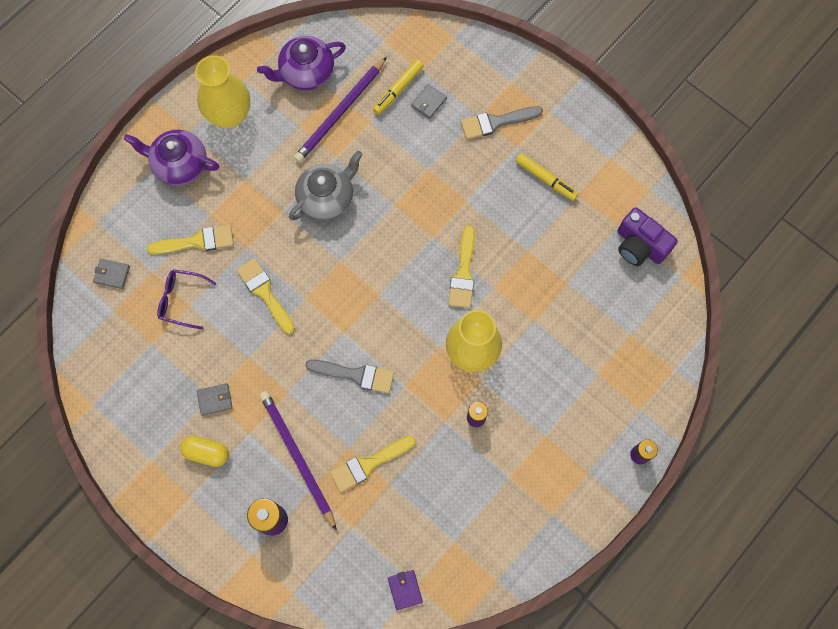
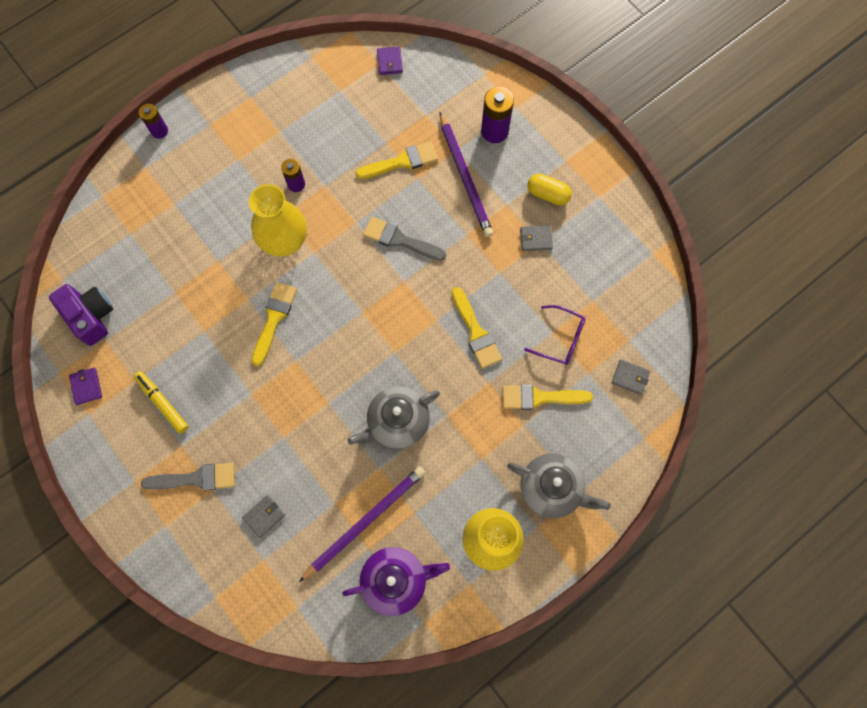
camera: 170 degrees left, 0 degrees up
(180, 165) = (551, 488): purple teapot -> grey teapot
(398, 90) = (295, 539): yellow marker -> none
(620, 182) = (86, 386): none -> purple wallet

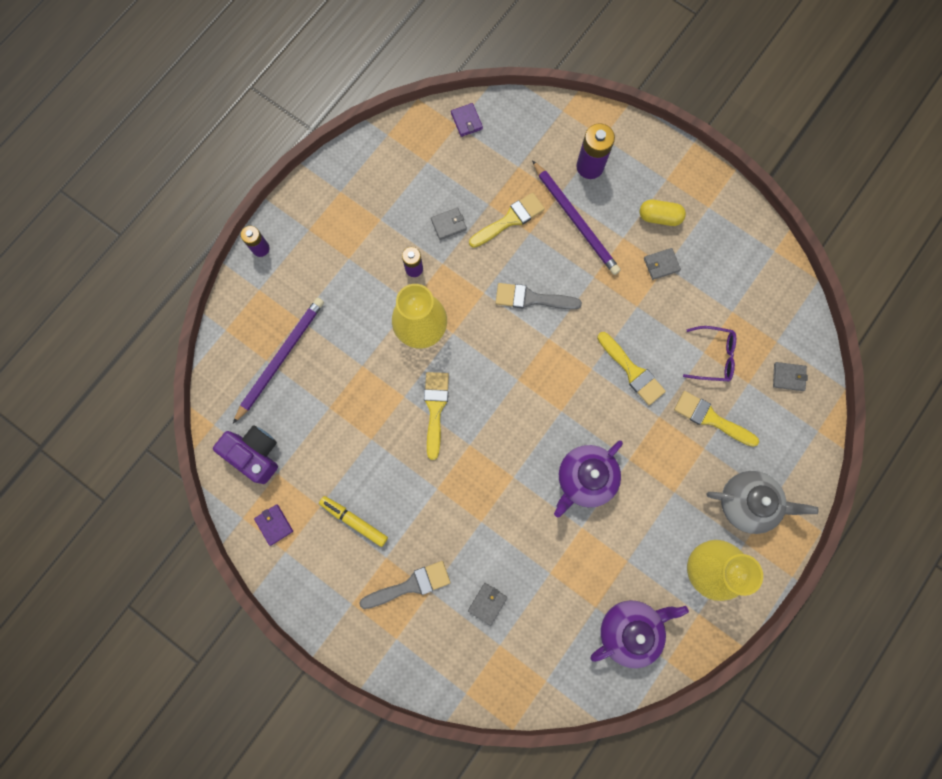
camera: 15 degrees left, 5 degrees up
(342, 152) = (448, 224): none -> grey wallet
(365, 522) = (584, 582): purple pencil -> purple pencil (281, 358)
(397, 422) = (585, 478): grey teapot -> purple teapot
(540, 397) = (711, 418): yellow brush -> yellow brush turned 45 degrees clockwise

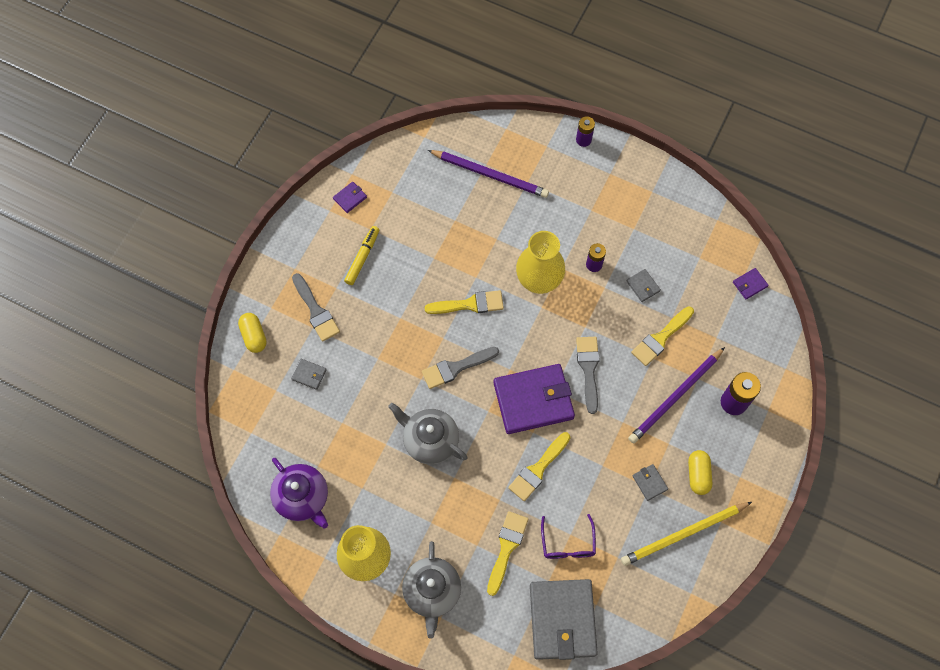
camera: 80 degrees right, 10 degrees down
(255, 454) = (405, 172): purple camera -> none
(428, 664) = (254, 336): none -> yellow capsule
(507, 436) = (456, 368): none -> grey brush
(510, 220) = (660, 338): yellow brush -> yellow brush turned 90 degrees clockwise
(557, 361) = (533, 400): none -> purple wallet
(585, 478) = (430, 440): purple teapot -> grey teapot
(717, 244) = (683, 534): none -> yellow pencil
(788, 377) = (562, 620): grey wallet -> grey wallet, size x2.43

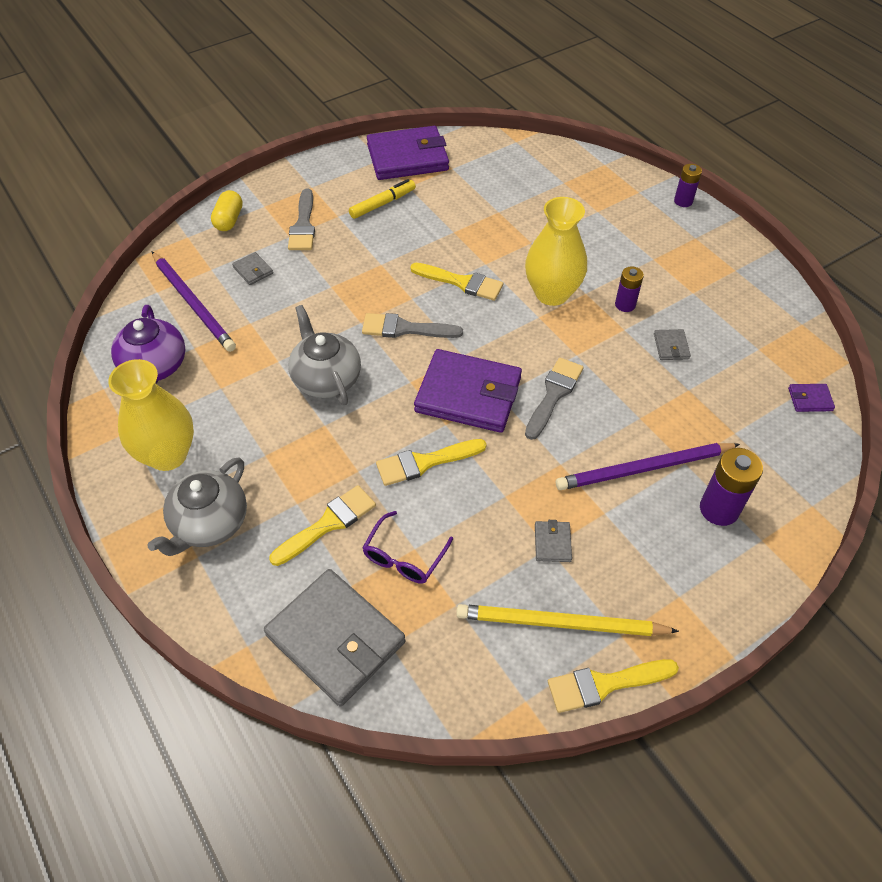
camera: 30 degrees right, 15 degrees down
(350, 198) = (407, 157): purple wallet -> purple wallet, size x2.43
(490, 175) = (562, 191): purple pencil -> purple pencil (193, 304)
(562, 620) = (336, 639): grey wallet -> grey wallet turned 75 degrees counterclockwise
(660, 338) = (662, 403): yellow brush -> yellow brush (605, 684)
(698, 475) = (622, 565): yellow capsule -> none

